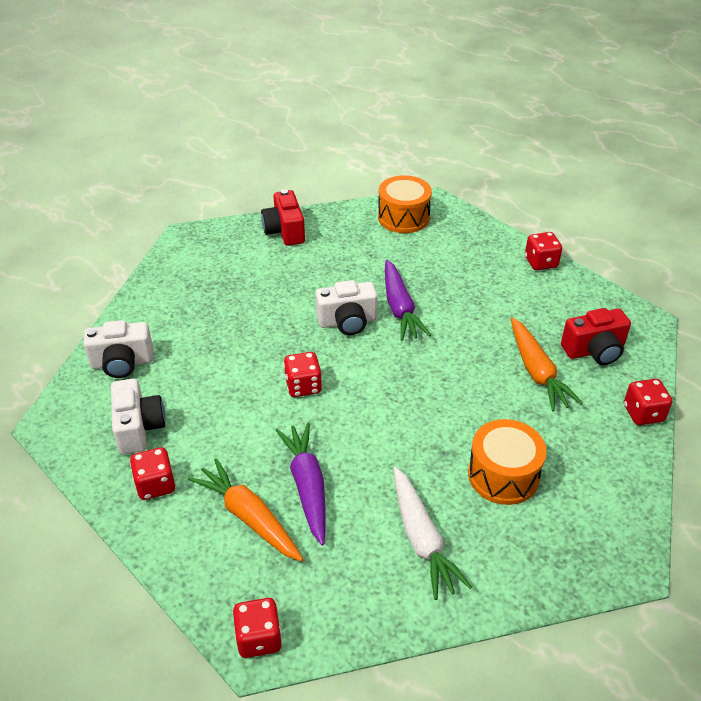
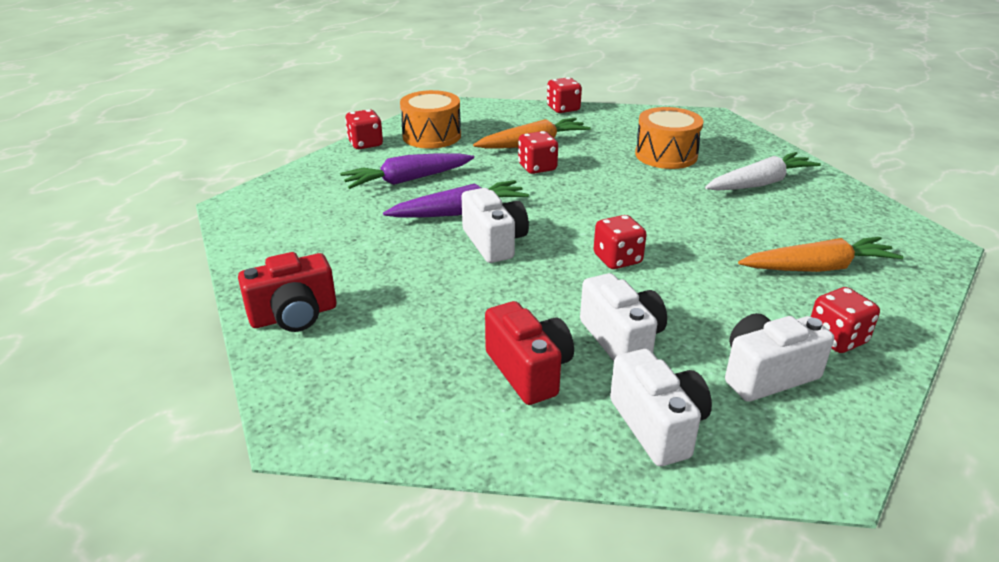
camera: 100 degrees left, 10 degrees down
(204, 366) = (622, 339): none -> white camera
(249, 517) = (818, 268): orange carrot -> orange carrot turned 135 degrees counterclockwise
(259, 638) = (929, 244): red dice -> red dice (537, 167)
(307, 486) = (752, 240): purple carrot -> purple carrot (407, 180)
(403, 217) = (269, 222): orange drum -> orange drum (431, 136)
(594, 351) = (495, 123): red camera -> red camera (529, 371)

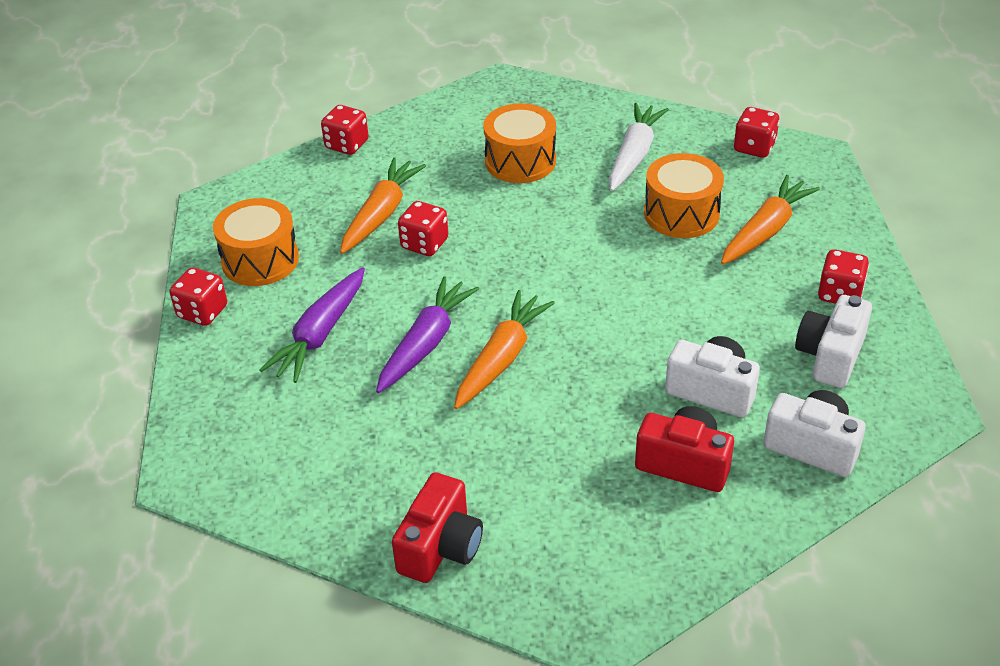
camera: 40 degrees left, 10 degrees up
(494, 242) = (502, 358): white camera -> orange carrot
(617, 259) = (620, 313): red dice -> red dice (754, 147)
(753, 228) = (681, 214): none -> orange drum

